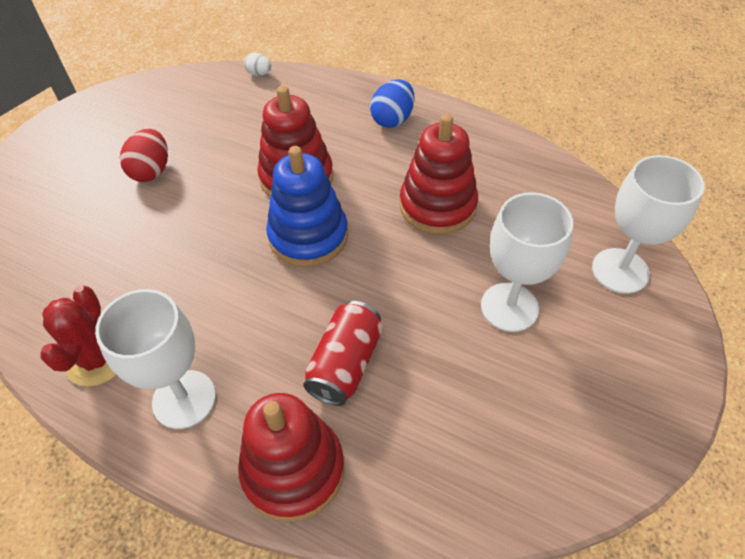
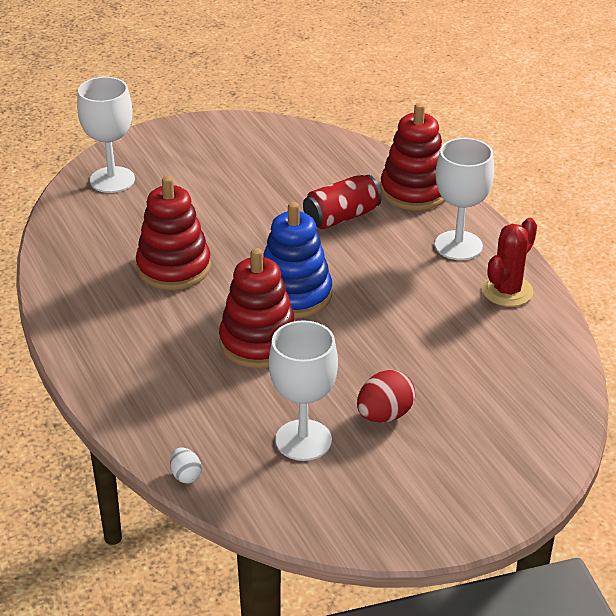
camera: 145 degrees left, 15 degrees down
(392, 119) = (117, 351): blue egg -> none
(509, 307) = (207, 196): white goblet -> white goblet (303, 440)

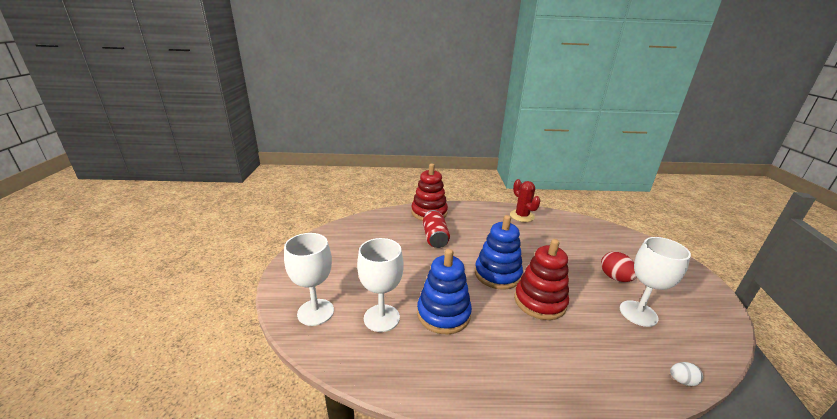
camera: 65 degrees left, 10 degrees down
(174, 268) = (443, 314): red stacking toy -> blue stacking toy
(458, 245) = (480, 216): white goblet -> white goblet (381, 318)

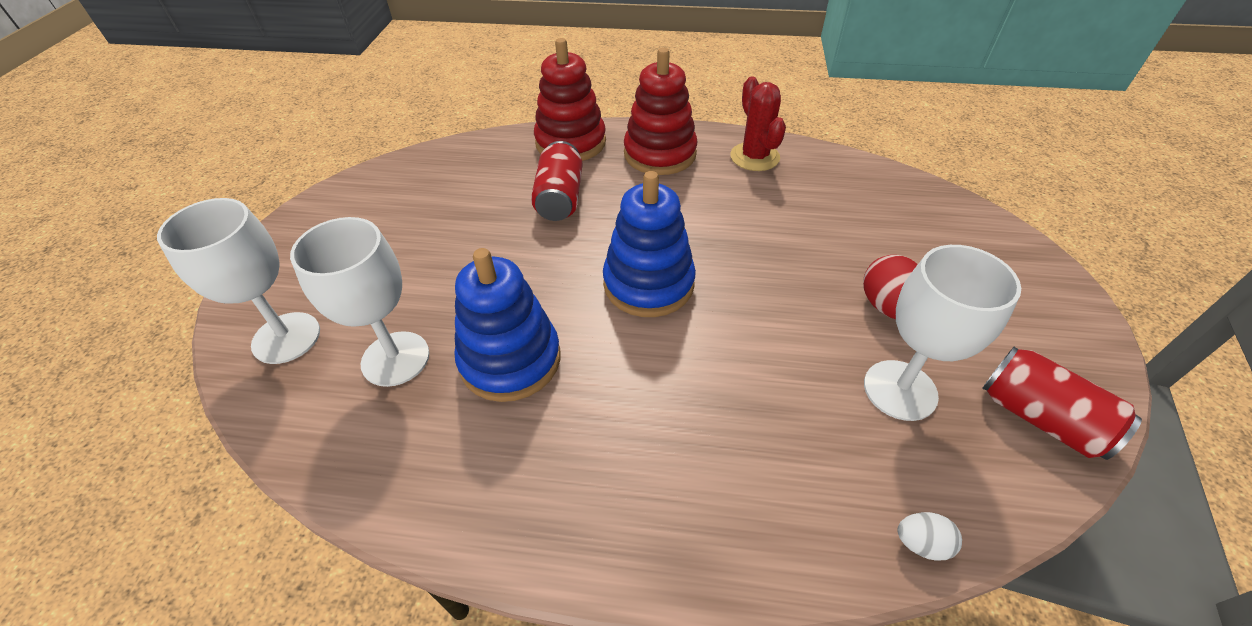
camera: 10 degrees right, 20 degrees up
(540, 301) = (707, 348): red stacking toy -> red stacking toy (660, 154)
(705, 320) = (1040, 418): none -> red can

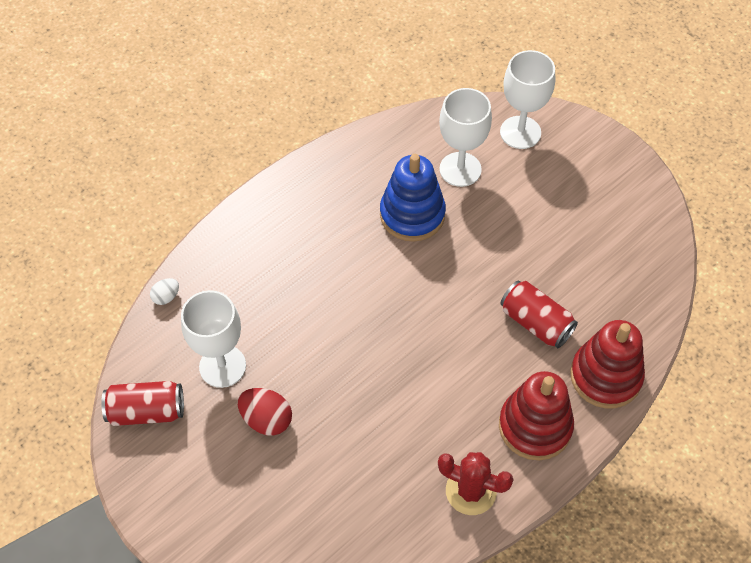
camera: 130 degrees right, 10 degrees up
(648, 284) = (405, 313): blue stacking toy -> none

